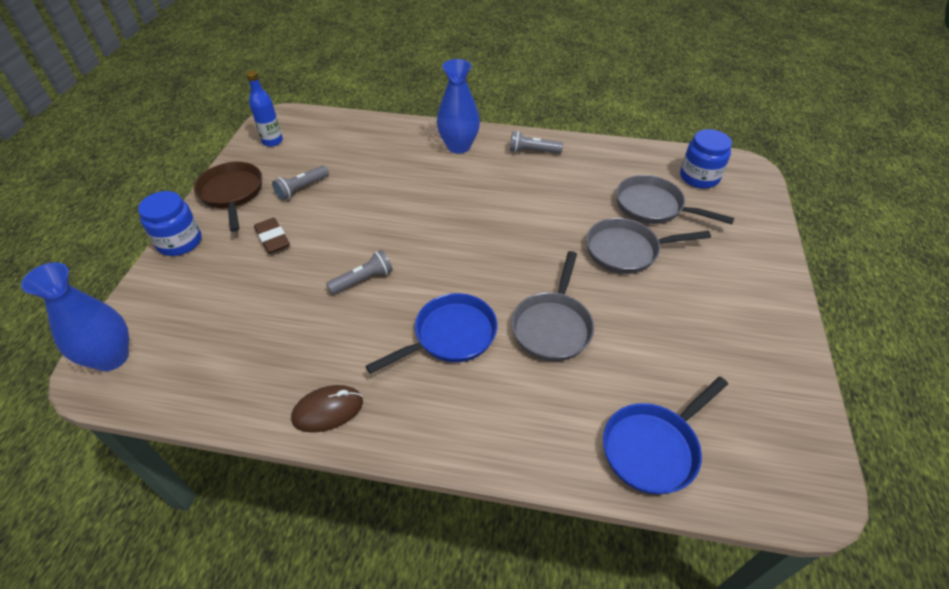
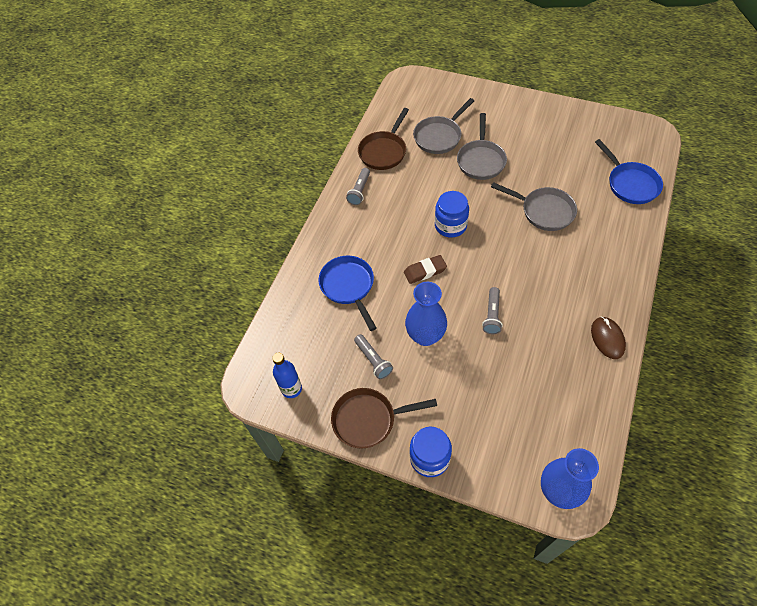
camera: 75 degrees left, 10 degrees up
(272, 239) = (437, 381): brown eraser -> brown eraser (425, 271)
(363, 280) = (492, 315): grey flashlight -> grey flashlight turned 150 degrees counterclockwise
(450, 336) = (549, 266): blue pan -> blue pan (348, 286)
(458, 146) = (340, 239): blue vase -> blue vase (425, 336)
(603, 162) = (384, 151): none -> brown pan
(699, 177) = (413, 105): blue jar -> blue jar (450, 225)

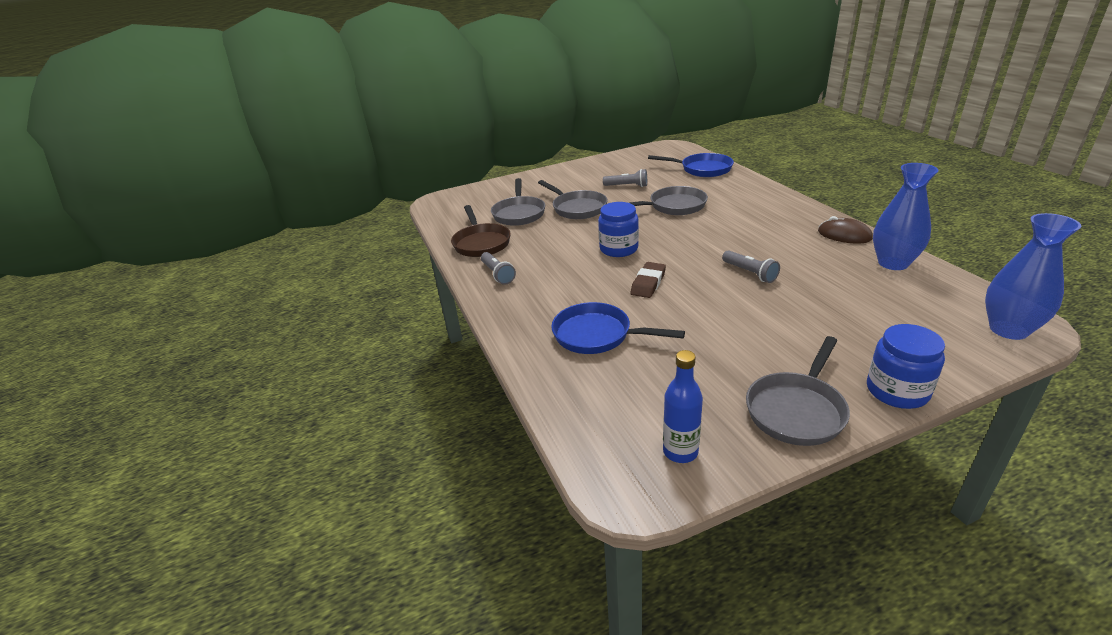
camera: 45 degrees left, 25 degrees down
(368, 419) = (797, 410): brown pan -> grey pan
(373, 360) = (716, 365): grey flashlight -> grey flashlight (627, 186)
(425, 336) = (726, 318): blue vase -> blue vase (893, 263)

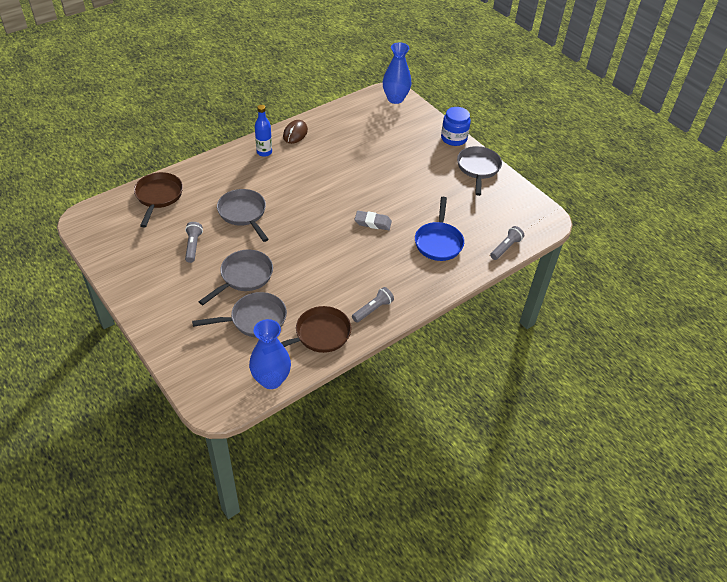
camera: 110 degrees left, 15 degrees up
(618, 249) = (323, 241): blue jar -> none
(648, 283) = (373, 223): brown eraser -> grey eraser
(680, 451) = (519, 205): blue bottle -> blue bottle (264, 152)
(702, 169) = (158, 196): blue pan -> brown pan
(750, 273) = (352, 177): grey flashlight -> grey flashlight (505, 248)
(797, 410) = (478, 168): grey pan -> grey pan turned 105 degrees counterclockwise
(893, 263) = (332, 121): blue vase -> blue vase (271, 379)

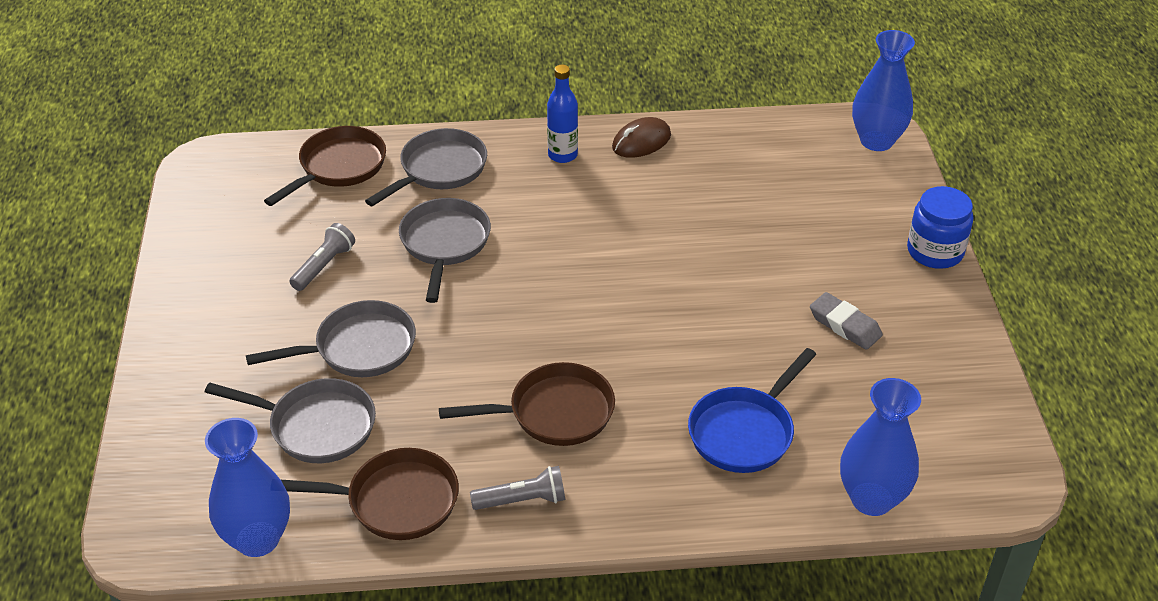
camera: 35 degrees right, 5 degrees down
(356, 267) = (554, 413): none -> brown pan
(373, 223) = (650, 346): grey eraser -> grey eraser (845, 325)
(478, 168) = (939, 326): grey pan -> grey pan (439, 170)
(505, 248) = (871, 499): grey flashlight -> blue vase

